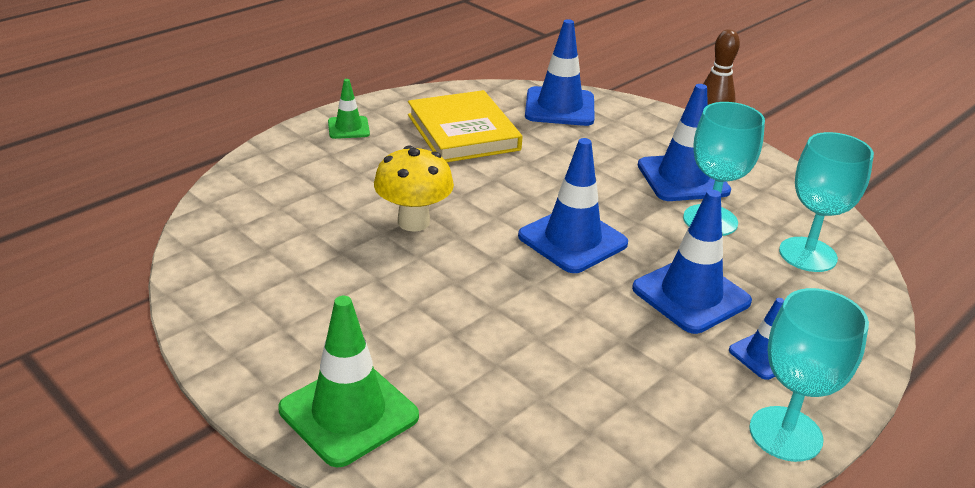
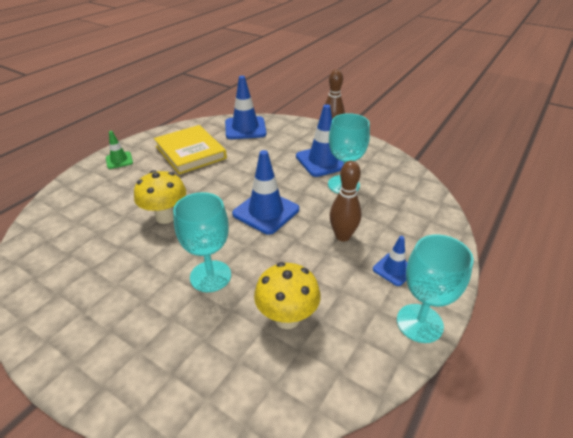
camera: 10 degrees left, 5 degrees up
(348, 413) = (133, 371): green traffic cone -> none
(579, 389) = (287, 318): none -> yellow mushroom
(691, 295) = (342, 236): blue traffic cone -> brown bowling pin
(807, 254) = (402, 197): turquoise goblet -> turquoise goblet (210, 276)

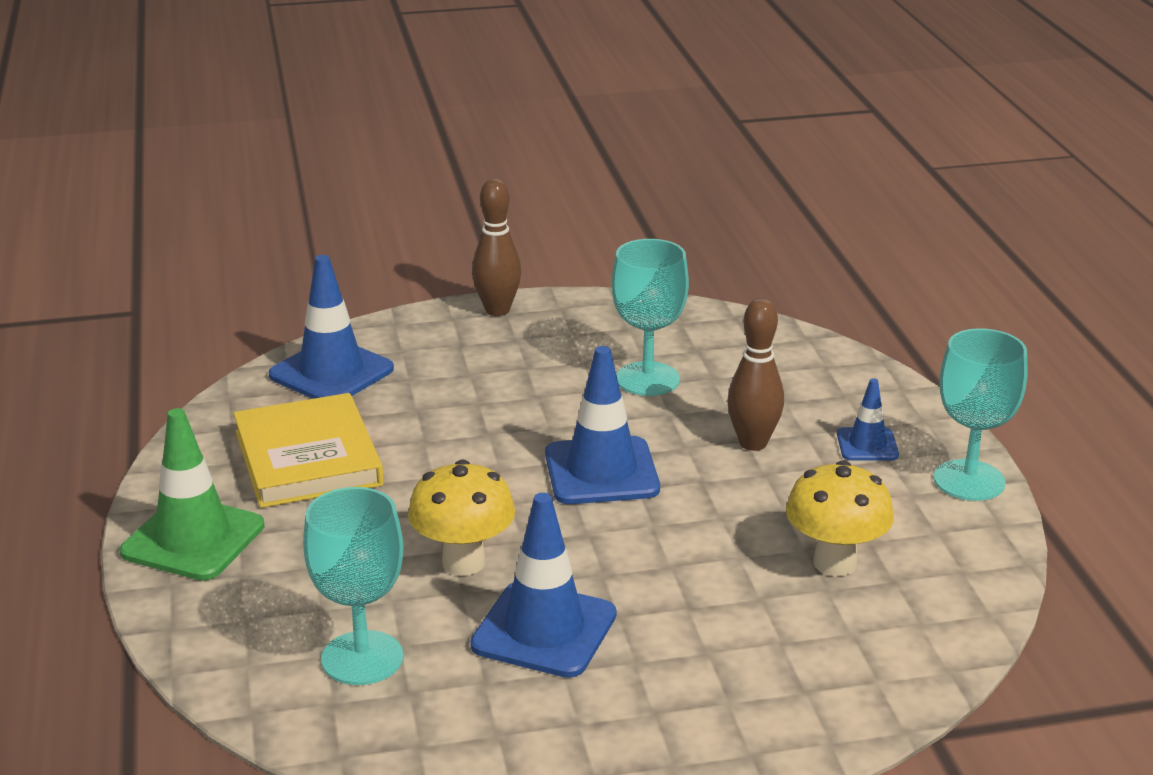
camera: 45 degrees left, 10 degrees down
(119, 160) = (193, 539): green traffic cone -> green traffic cone, size x1.82
(190, 152) = (308, 458): yellow book -> yellow book turned 60 degrees clockwise
(210, 276) = (670, 583): turquoise goblet -> turquoise goblet (362, 658)
(323, 161) = (560, 361): blue traffic cone -> blue traffic cone (544, 630)

